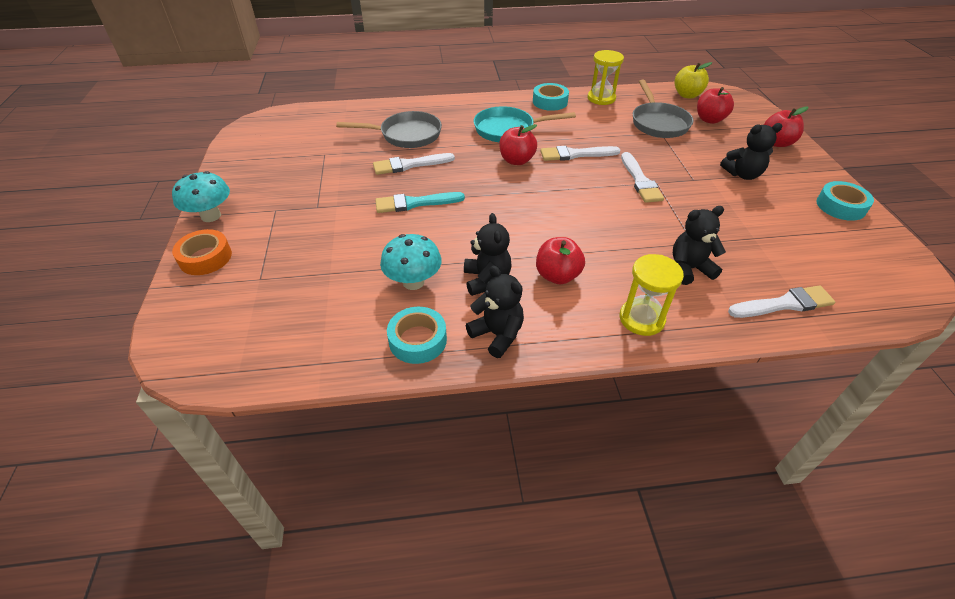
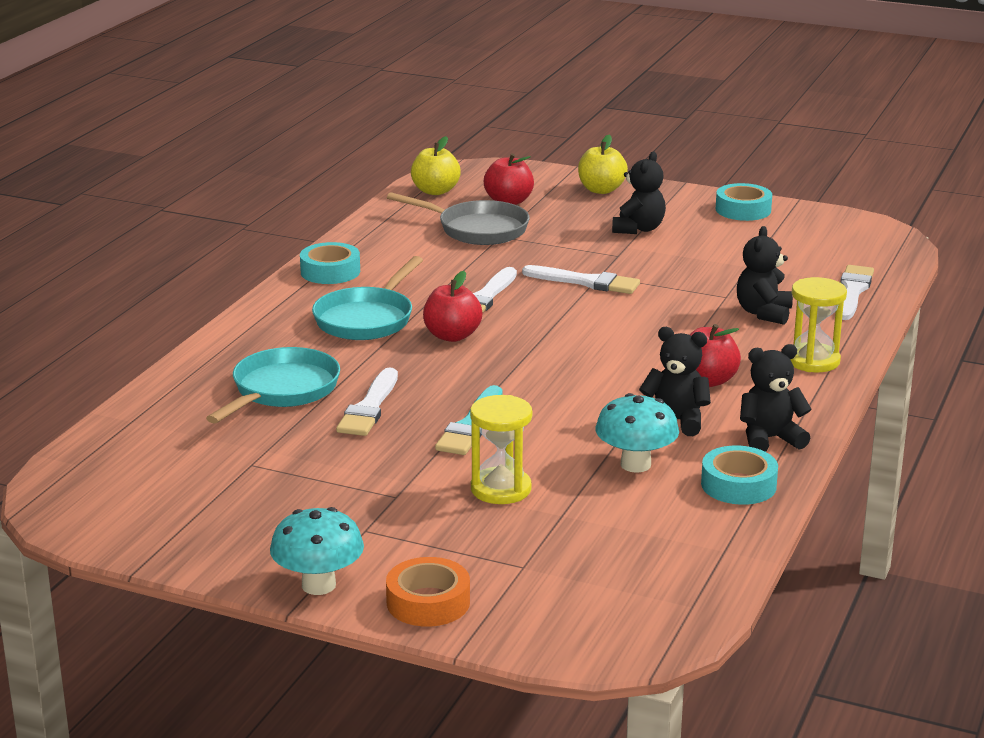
camera: 60 degrees left, 20 degrees down
(406, 135) = (282, 390): grey pan -> turquoise pan
(601, 98) = (369, 239): yellow hourglass -> yellow hourglass (501, 489)
(776, 143) = (601, 190): red apple -> yellow apple

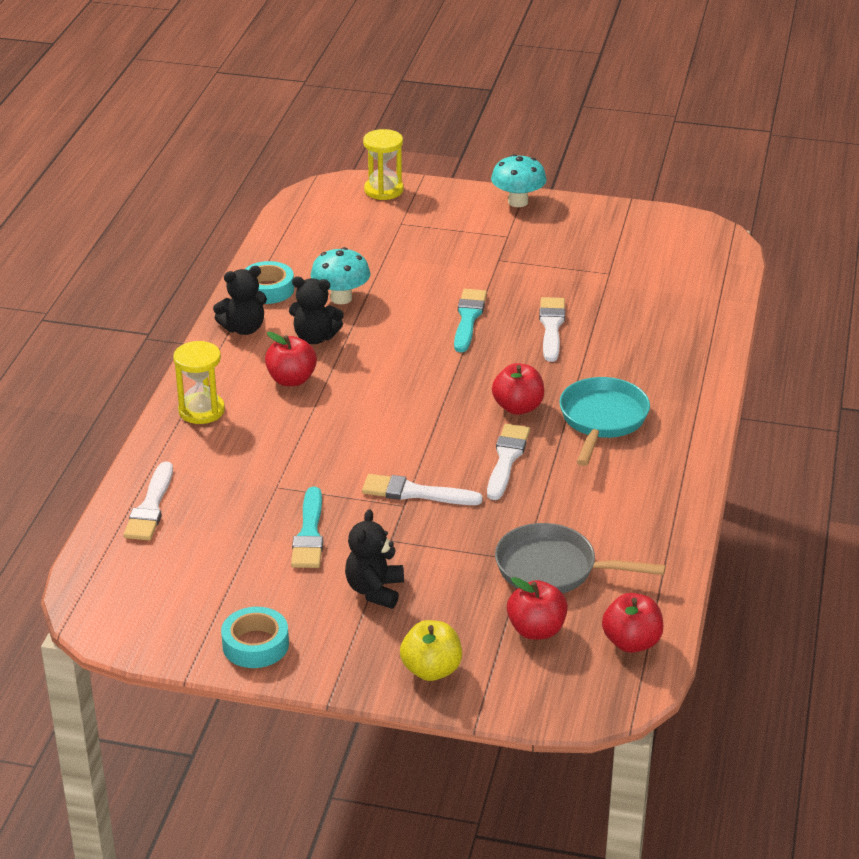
camera: 170 degrees right, 10 degrees up
(282, 390) = (627, 336): turquoise pan -> none
(330, 271) = (671, 481): turquoise tape -> none
(428, 602) = (450, 198): orange tape -> none
(435, 191) = (631, 642): yellow apple -> red apple
(501, 489) = (430, 271): yellow hourglass -> yellow hourglass (383, 190)
(694, 264) = (309, 533): none -> turquoise brush
(763, 313) = (241, 466): black teddy bear -> none

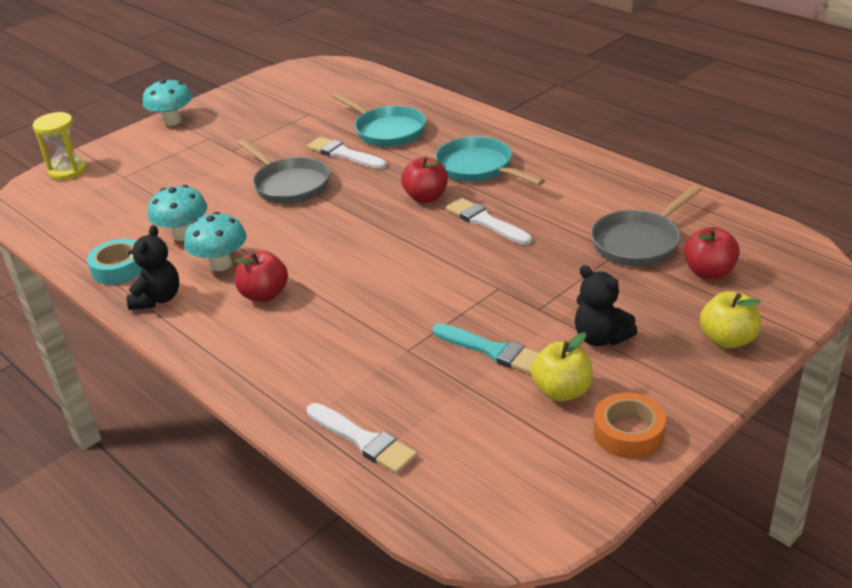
camera: 55 degrees left, 0 degrees up
(201, 410) = (249, 361): yellow hourglass -> none
(255, 645) = (628, 433): turquoise tape -> orange tape
(283, 591) = (562, 391): none -> yellow apple
(315, 338) = (221, 264): black teddy bear -> turquoise mushroom
(416, 493) = (487, 277): white brush -> none
(468, 318) = (289, 185): turquoise brush -> grey pan
(622, 334) = (387, 131): none -> turquoise pan
(631, 642) = (751, 235): red apple -> none

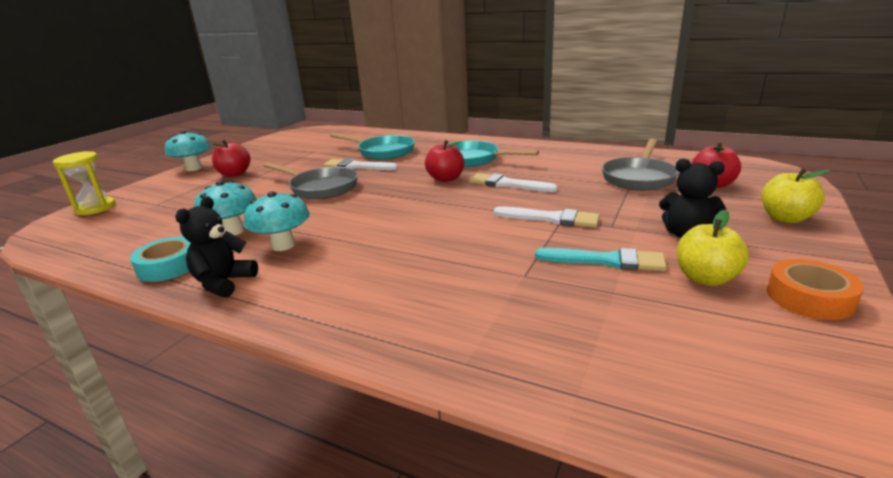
camera: 20 degrees left, 10 degrees down
(157, 299) = (224, 283): black teddy bear -> black teddy bear turned 150 degrees counterclockwise
(264, 294) = (343, 260): red apple -> red apple (234, 174)
(363, 440) = (554, 367): white brush -> white brush (550, 218)

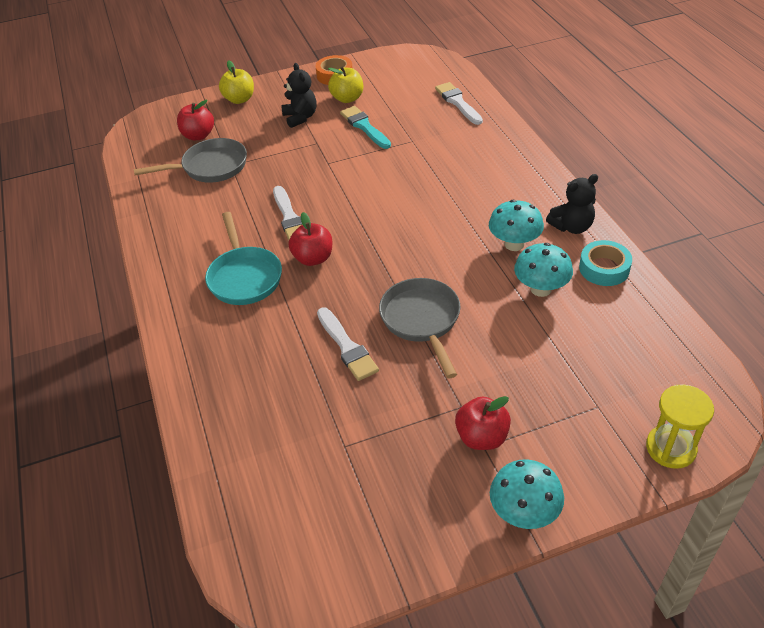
camera: 135 degrees left, 20 degrees up
(383, 152) = (281, 369): turquoise pan -> none
(550, 218) = (332, 167): white brush -> white brush (458, 103)

